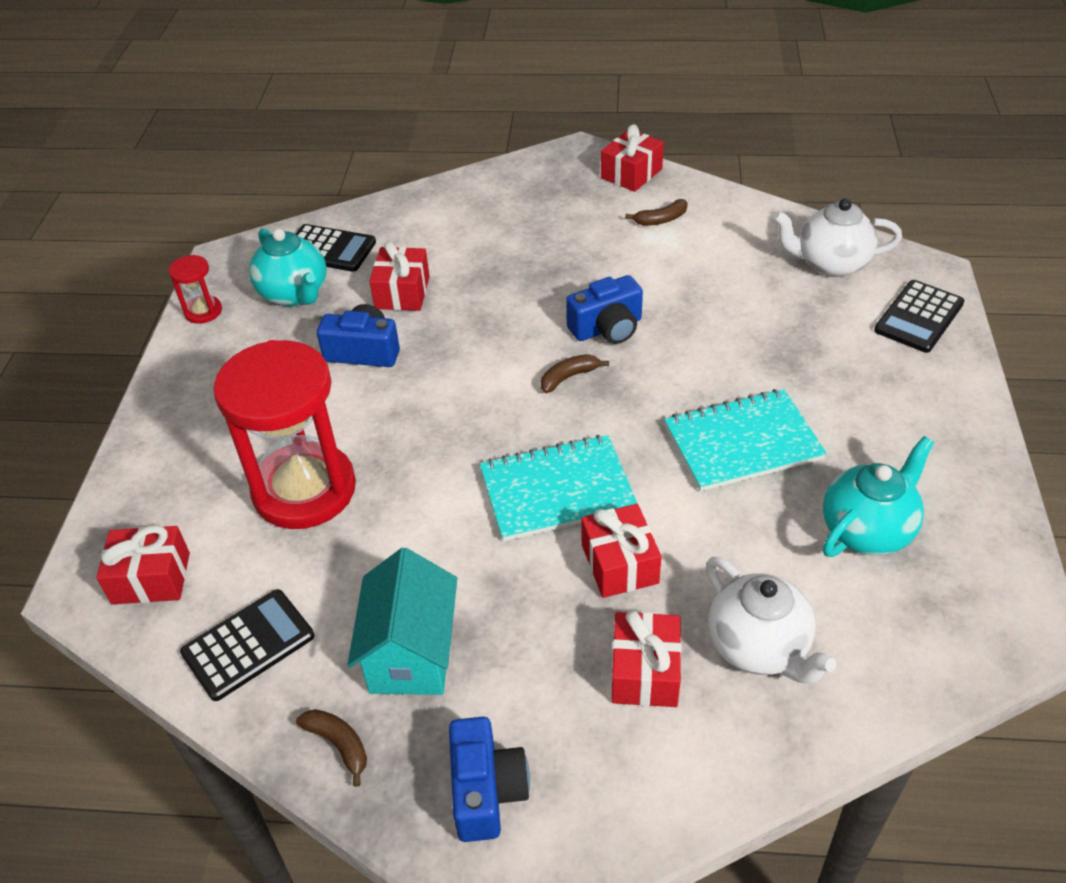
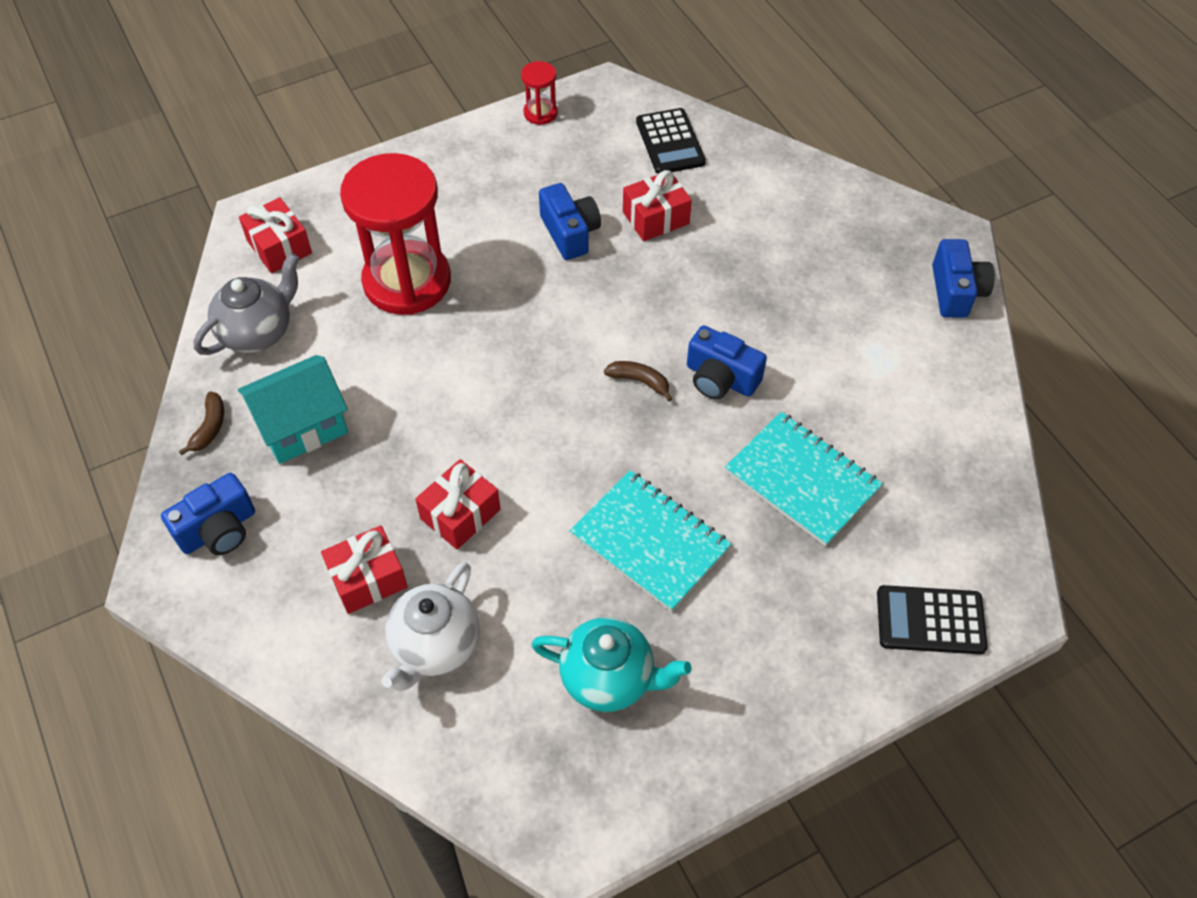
camera: 55 degrees right, 10 degrees up
(248, 645) = (257, 332): black calculator -> grey teapot
(295, 294) = (601, 153): turquoise teapot -> none
(557, 490) = (508, 436): turquoise notebook -> turquoise notebook (802, 480)
(631, 174) = (956, 292): red gift -> blue camera
(661, 220) = (905, 347): brown banana -> none
(830, 264) = (952, 513): white teapot -> none

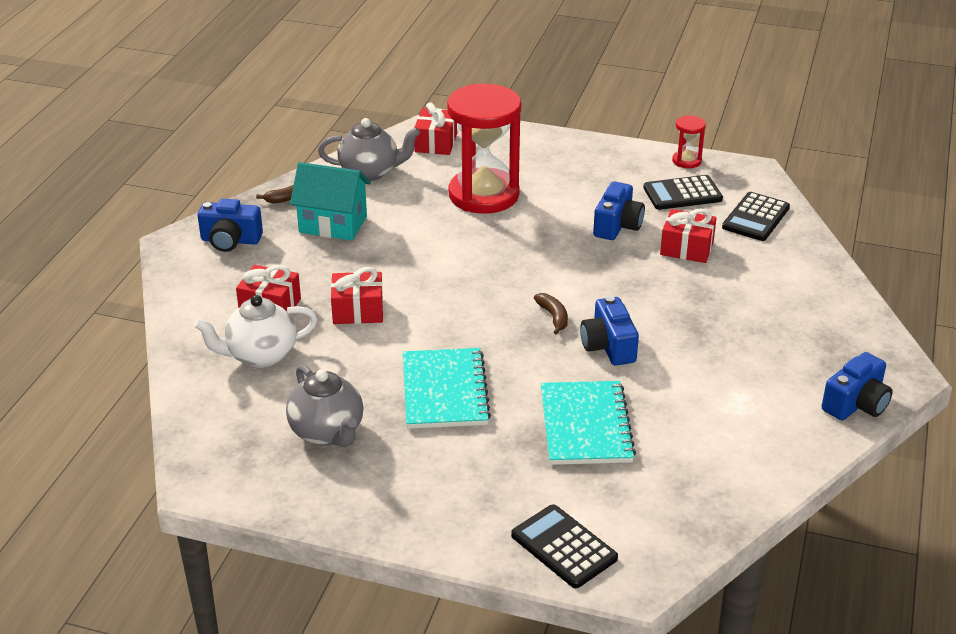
camera: 45 degrees right, 20 degrees down
(581, 155) = (682, 194): none -> black calculator
(609, 678) = (327, 432): turquoise teapot -> grey teapot

